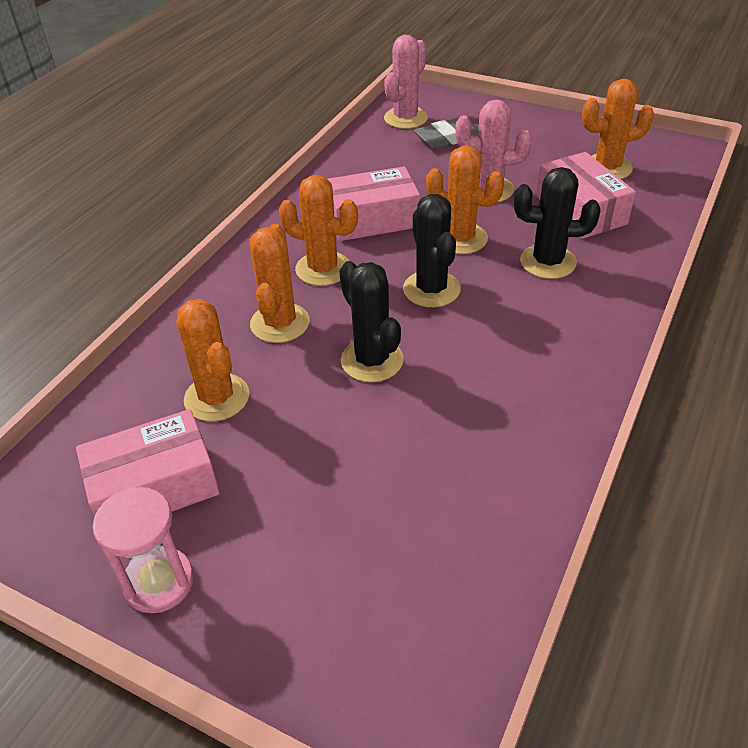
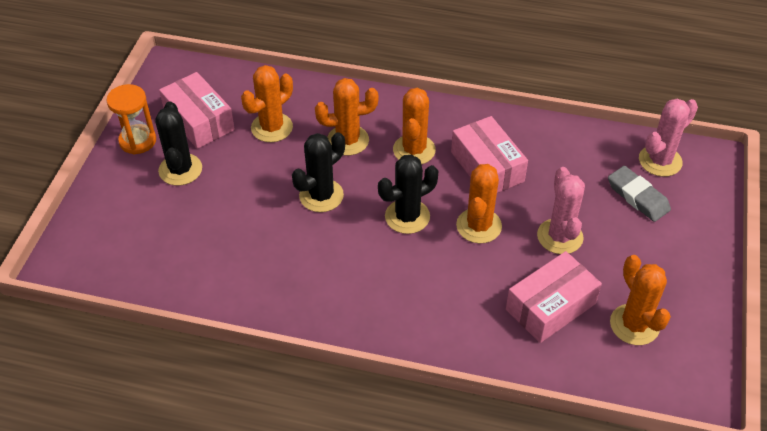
camera: 75 degrees right, 5 degrees up
(159, 582) = (138, 141): pink hourglass -> orange hourglass
(405, 118) = (660, 161): pink cactus -> pink cactus turned 60 degrees counterclockwise
(548, 262) = (464, 287): black cactus -> black cactus (180, 170)

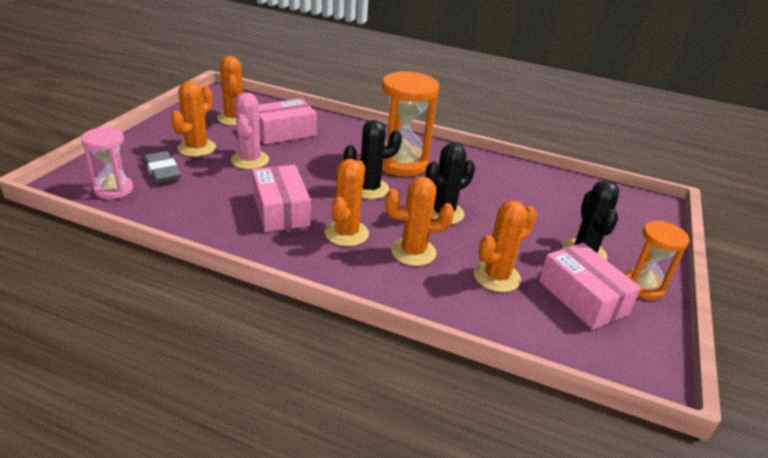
camera: 175 degrees left, 15 degrees down
(378, 272) = (401, 163): none -> orange hourglass
(479, 226) = (311, 175): orange cactus -> orange cactus (196, 148)
(660, 161) = (114, 189): pink cactus -> pink hourglass

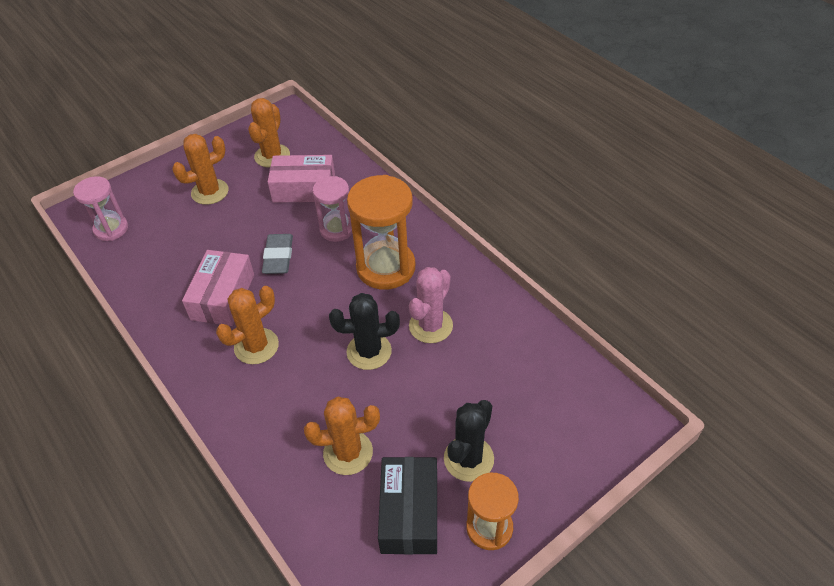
camera: 35 degrees right, 15 degrees up
(162, 171) = (162, 216): grey eraser -> grey eraser (278, 257)
(250, 160) = (244, 221): pink cactus -> pink cactus (430, 326)
(338, 150) = (337, 229): none -> pink hourglass
(369, 189) = (323, 294): black cactus -> none
(413, 252) = (297, 391): orange cactus -> none
(582, 297) = (409, 513): pink box -> black box

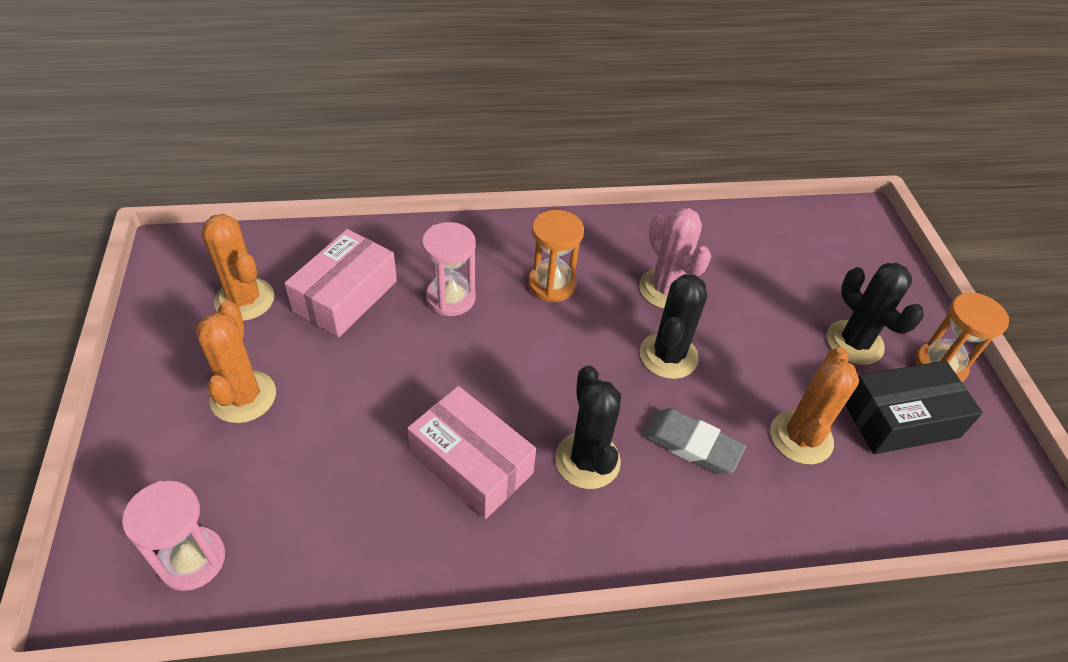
camera: 65 degrees left, 0 degrees up
(256, 346) = (587, 460): orange cactus -> black cactus
(278, 257) = (448, 373): grey eraser -> grey eraser (692, 445)
(386, 267) = (551, 284): orange hourglass -> orange hourglass, size x0.61
(409, 513) = (900, 419): black box -> black box turned 45 degrees counterclockwise

